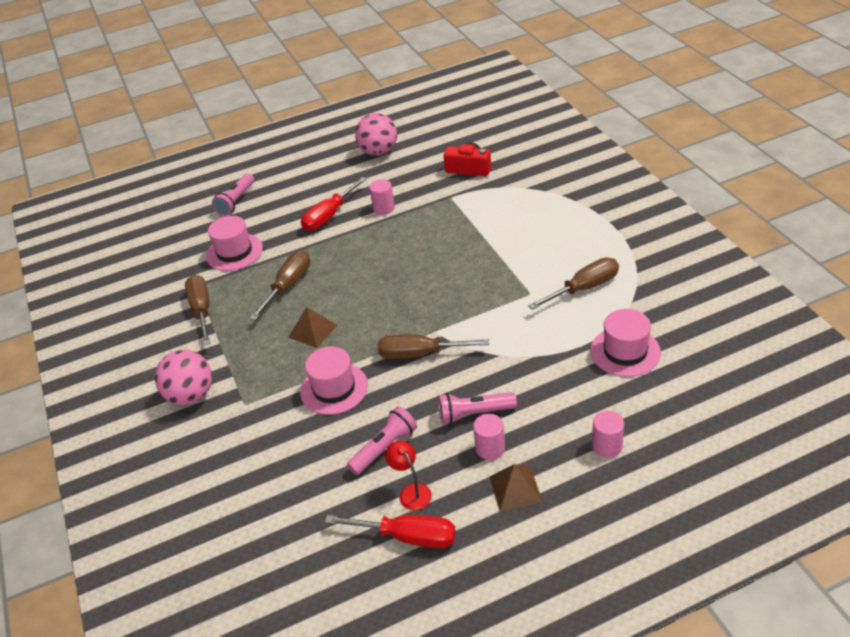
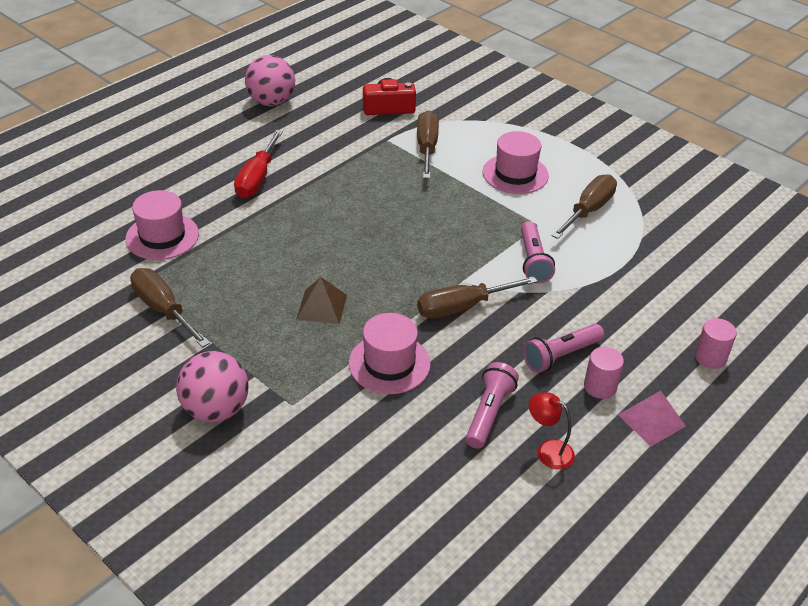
camera: 30 degrees left, 0 degrees up
(236, 201) = (125, 178): pink flashlight -> pink flashlight (533, 261)
(288, 286) = (258, 263): brown screwdriver -> brown screwdriver (427, 147)
(384, 208) = (318, 161): pink cylinder -> none
(407, 537) = (575, 498): red screwdriver -> none
(515, 489) = (651, 420): brown pyramid -> pink pyramid
(625, 351) = (668, 264): pink hat -> pink hat (515, 174)

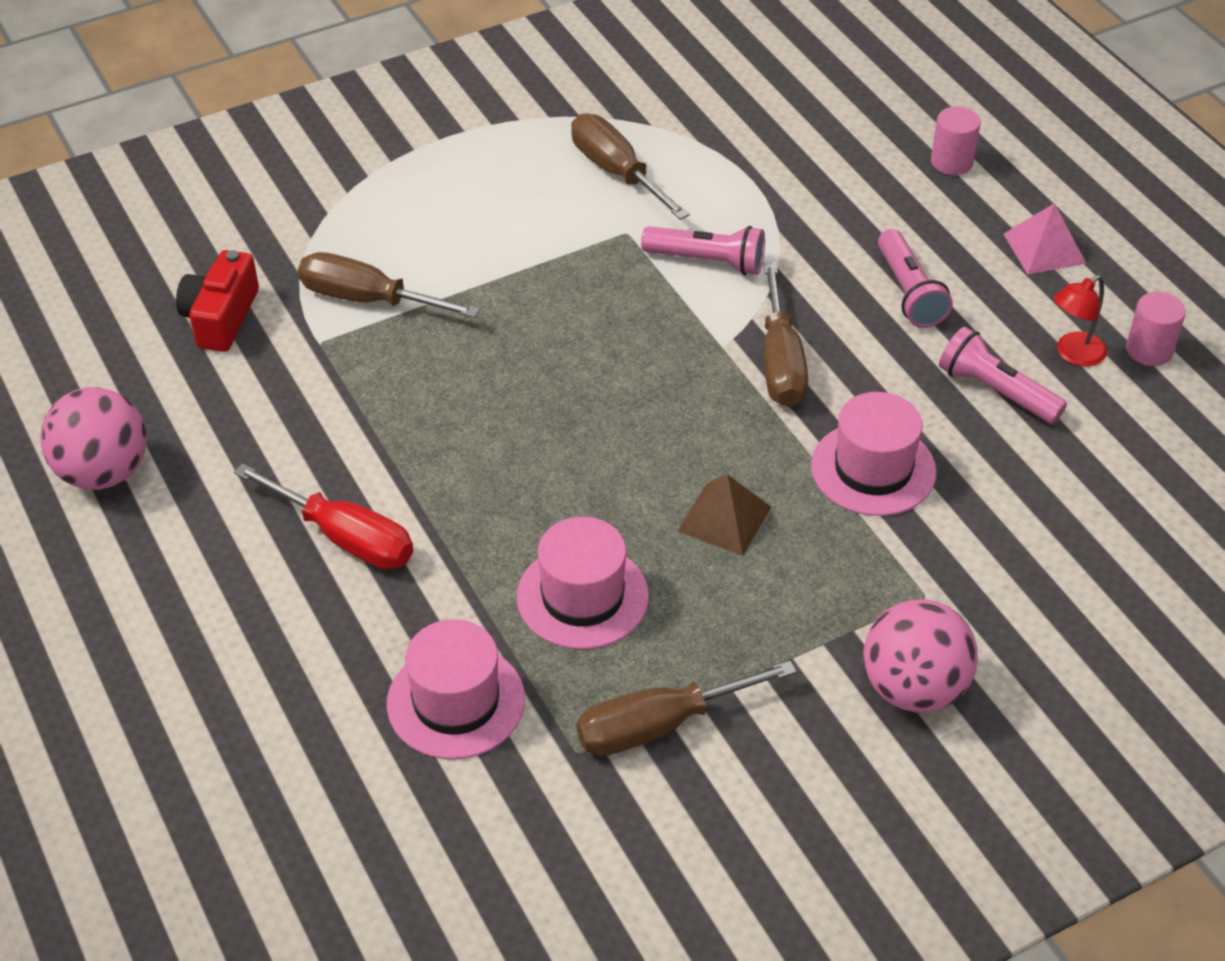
camera: 70 degrees left, 5 degrees up
(515, 174) = (492, 220): pink hat -> pink hat (582, 596)
(600, 387) = (975, 274): pink cylinder -> pink cylinder (1149, 350)

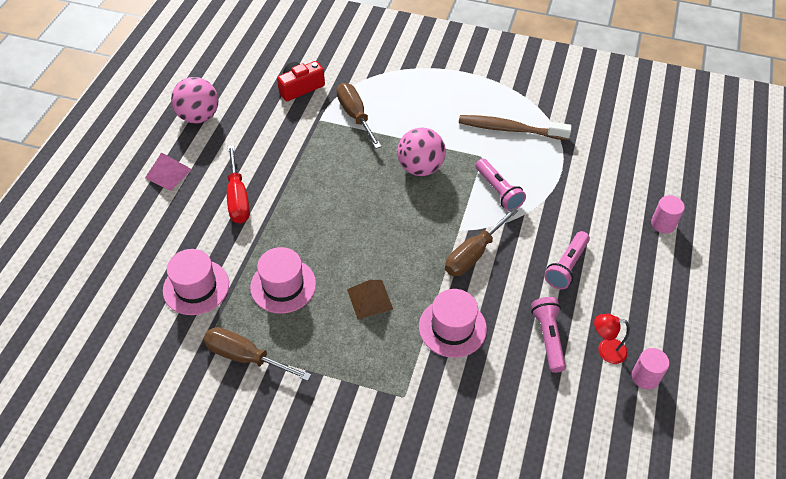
camera: 45 degrees right, 5 degrees up
(617, 172) = (509, 129): brown screwdriver -> brown toothbrush
(913, 688) = (350, 429): pink ball -> pink ball (420, 168)
(1044, 248) = (656, 293): pink pyramid -> pink pyramid (168, 173)

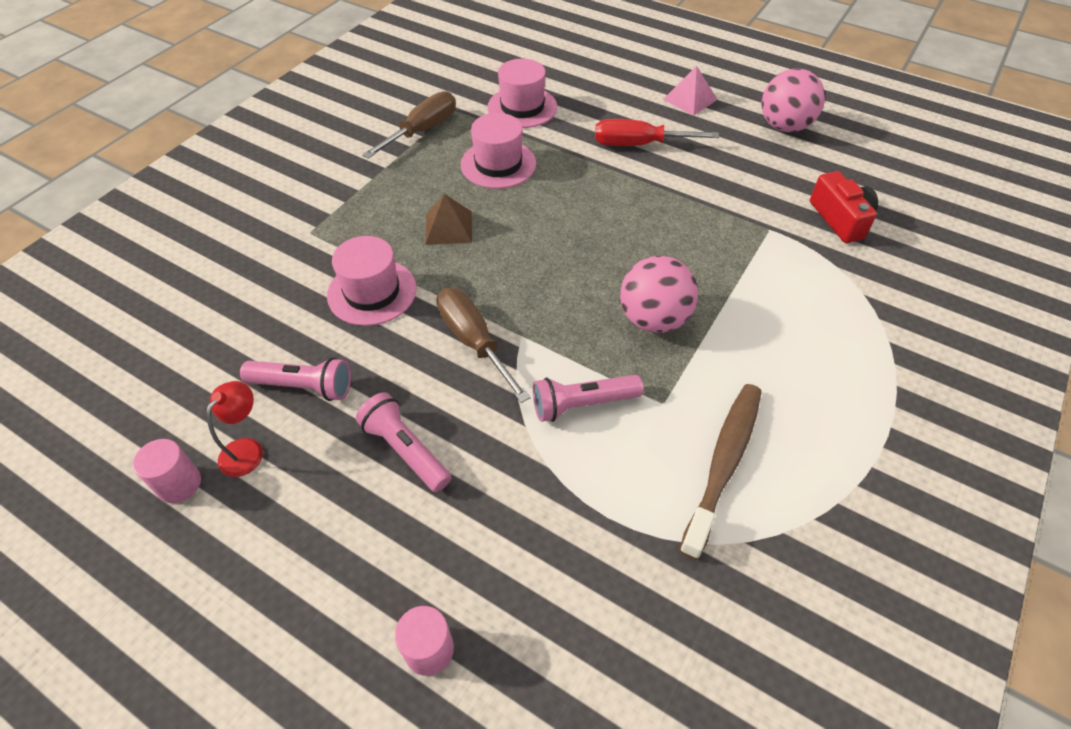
camera: 105 degrees right, 0 degrees up
(355, 116) = (775, 267): brown screwdriver -> none

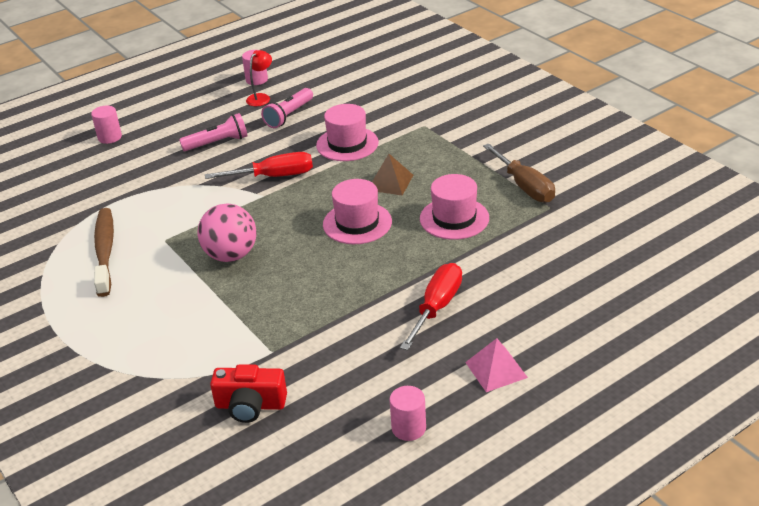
camera: 115 degrees right, 15 degrees down
(247, 449) = (261, 97): red lamp -> red lamp turned 105 degrees counterclockwise
(474, 341) = (274, 176): brown screwdriver -> red screwdriver
(522, 107) = (535, 248): pink hat -> pink hat (357, 223)
(582, 404) = (192, 208): pink flashlight -> none
(724, 463) = (105, 251): brown toothbrush -> brown toothbrush turned 150 degrees counterclockwise
(784, 126) = (408, 428): pink ball -> pink cylinder

